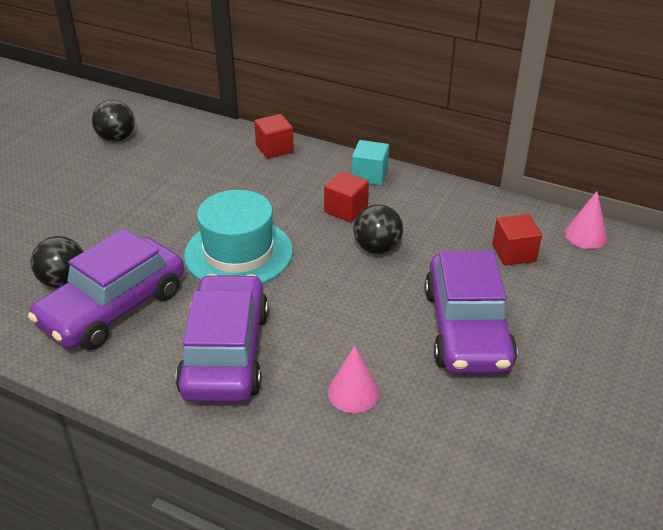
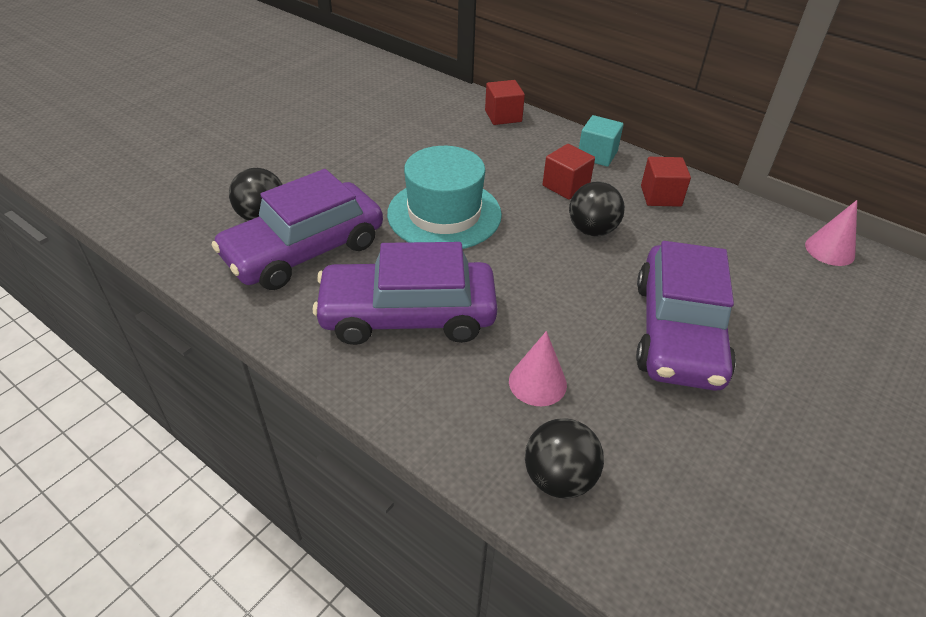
camera: 10 degrees right, 5 degrees up
(116, 138) = (349, 87): black ball -> black ball (559, 478)
(225, 352) = (408, 315): purple car -> purple car turned 105 degrees counterclockwise
(514, 253) = (744, 257): red cube -> red cube (660, 196)

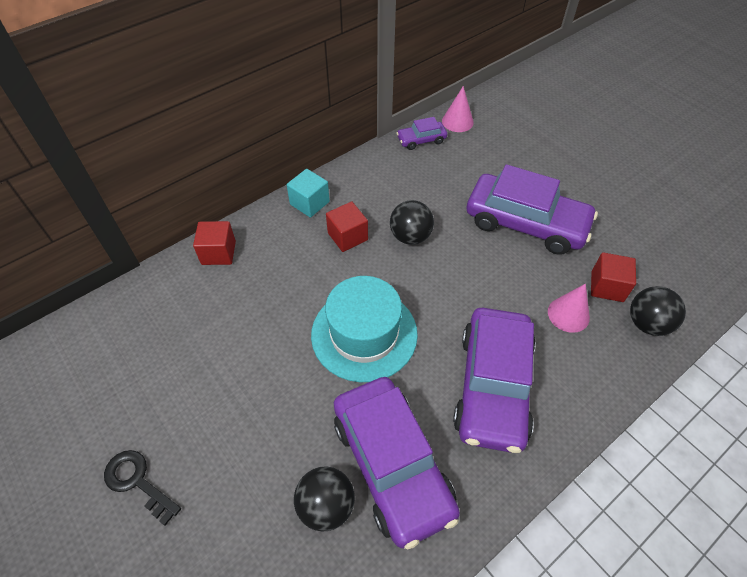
camera: 75 degrees left, 10 degrees up
(276, 125) = (137, 482): none -> black key
(660, 196) = (378, 182): red cube -> red cube (607, 286)
(762, 221) = (421, 140): none -> purple car

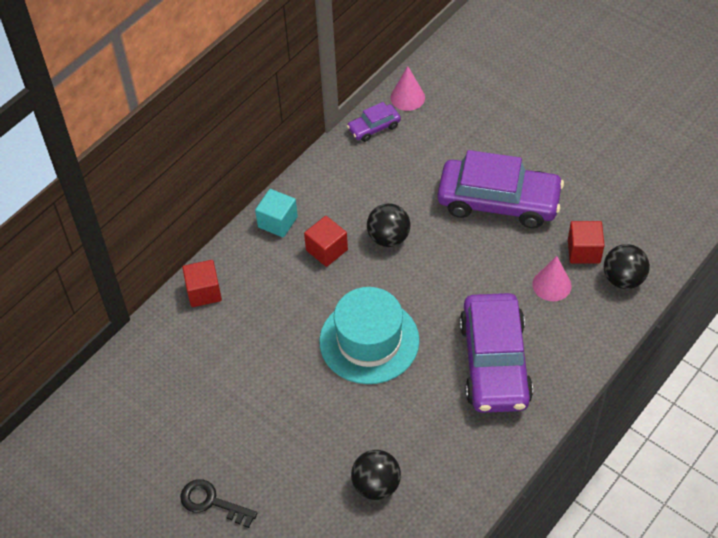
camera: 10 degrees left, 0 degrees up
(392, 464) = (422, 443): purple car -> none

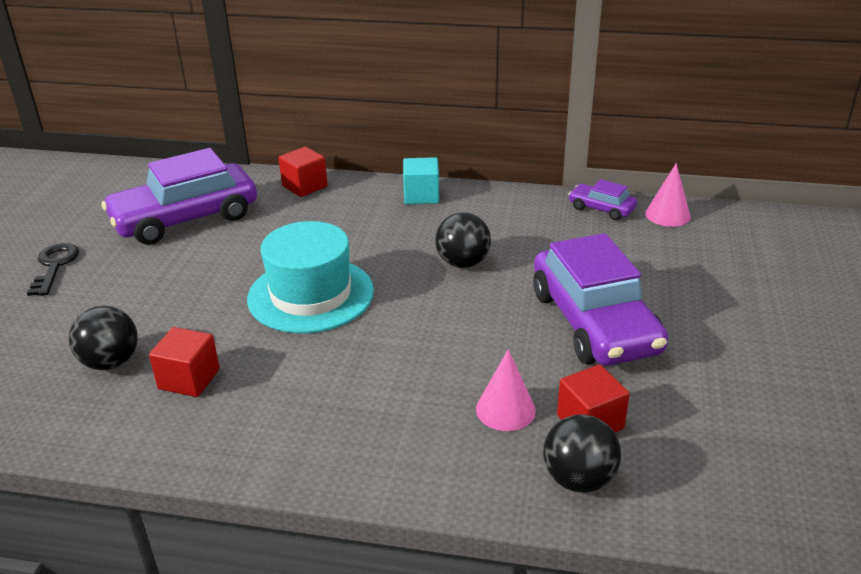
camera: 60 degrees right, 20 degrees down
(326, 250) = (411, 232): red cube -> red cube (189, 379)
(494, 362) = (342, 398): purple car -> purple car (185, 218)

